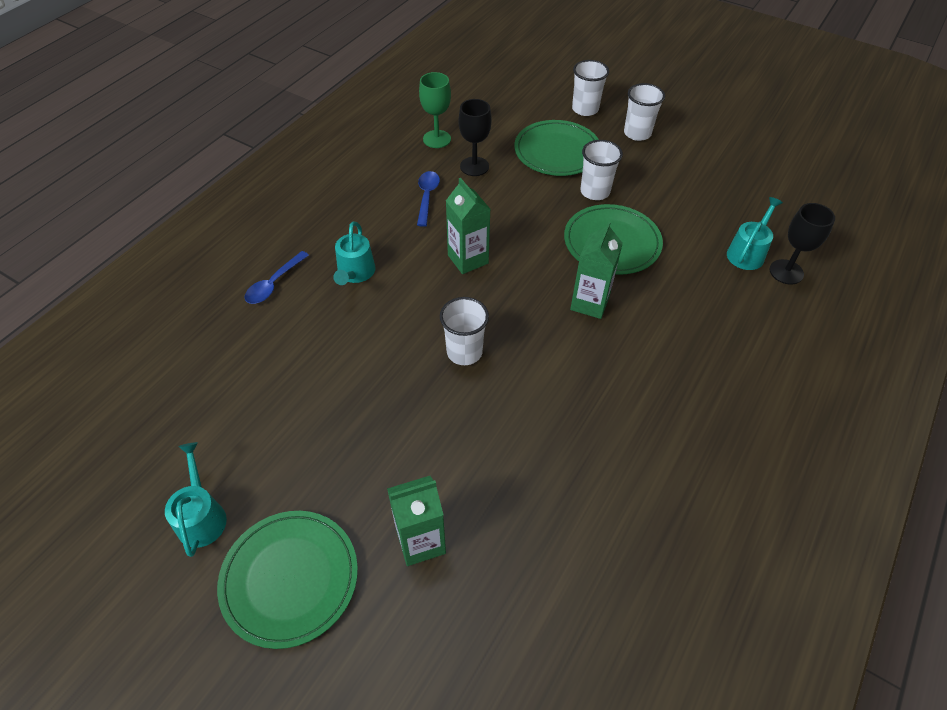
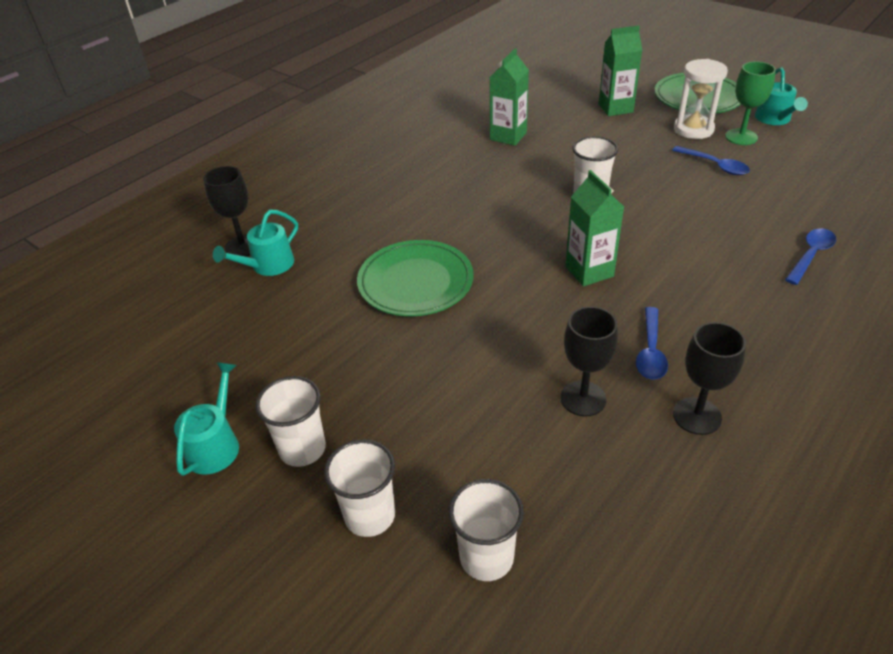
camera: 170 degrees left, 10 degrees down
(317, 408) = (715, 165): none -> blue spoon
(321, 486) = (693, 129): none -> white hourglass
(355, 273) = (720, 262): turquoise watering can -> turquoise watering can (215, 445)
(405, 161) = (697, 416): none -> black goblet
(437, 139) = (650, 459): green goblet -> green goblet (741, 137)
(557, 151) = (447, 419): green plate -> none
(589, 303) = (461, 227): green carton -> green carton (508, 136)
(595, 191) = (412, 347): white cup -> white cup (486, 557)

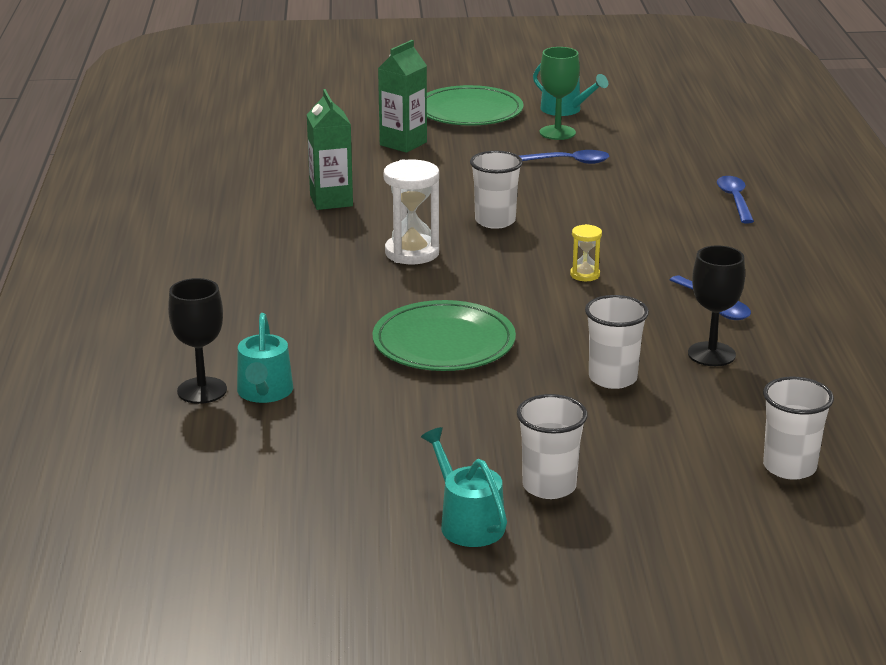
camera: 45 degrees left, 15 degrees down
(370, 515) = (673, 491): white cup -> white cup (612, 378)
(589, 271) = (585, 275): green carton -> yellow hourglass
(693, 129) = (506, 139): white hourglass -> white hourglass (412, 253)
(697, 416) = (802, 328): black goblet -> none

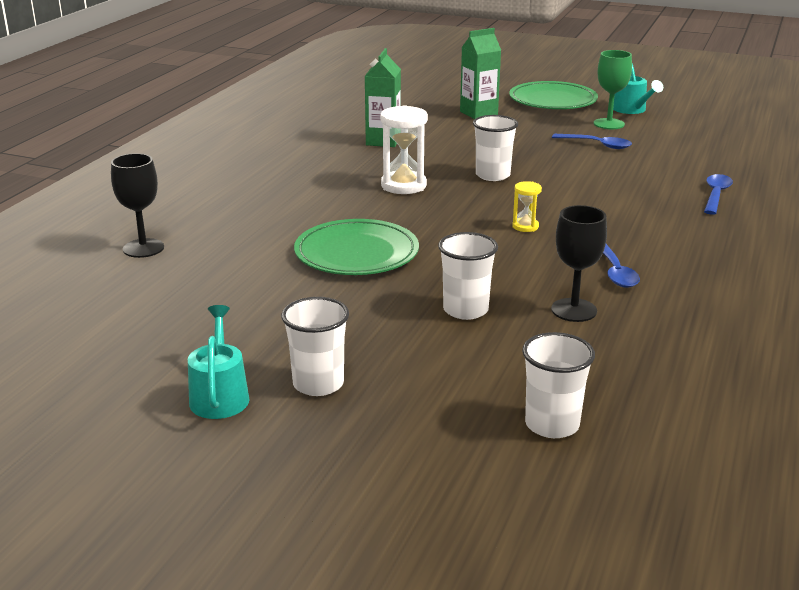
camera: 25 degrees right, 0 degrees up
(264, 392) = (184, 259): turquoise watering can -> none

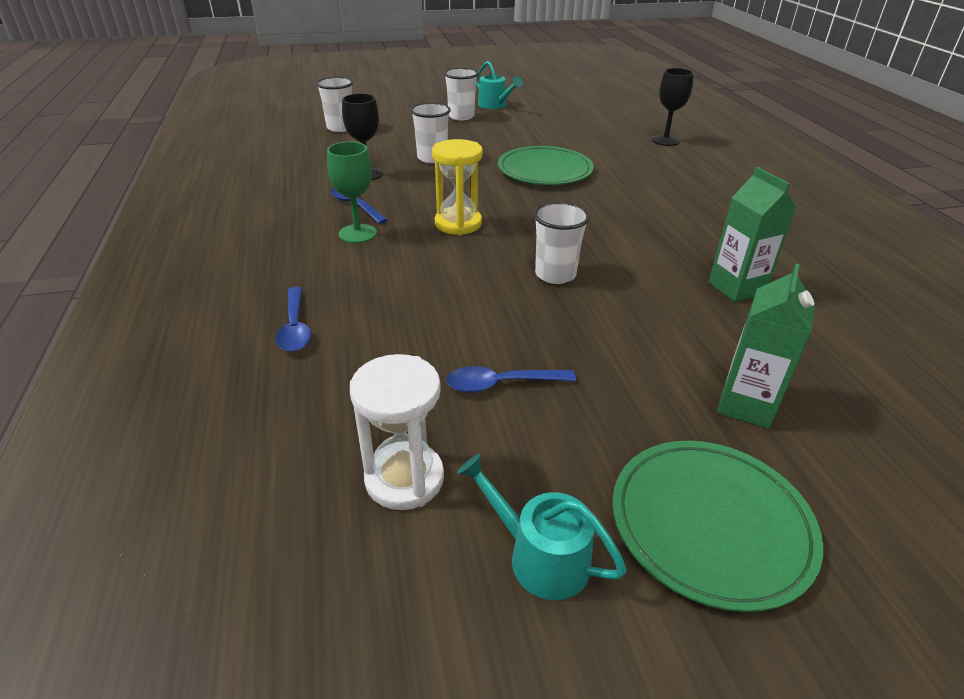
camera: 145 degrees right, 10 degrees up
(403, 185) = (611, 234): white hourglass -> white hourglass (404, 479)
(525, 226) = (458, 224): yellow hourglass -> yellow hourglass, size x1.89
(609, 124) = (534, 464): green goblet -> green goblet (357, 233)

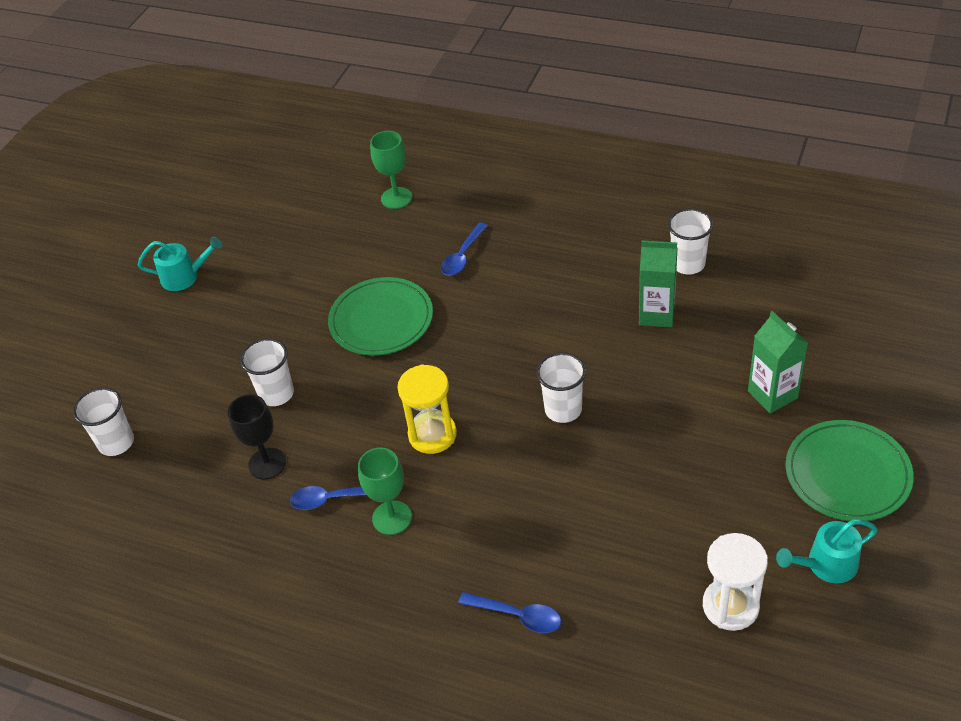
camera: 50 degrees left, 10 degrees up
(461, 116) = (189, 320): white cup -> white cup (688, 264)
(501, 384) = (673, 511): blue spoon -> blue spoon (462, 256)
(665, 140) = (396, 198): black goblet -> green goblet

